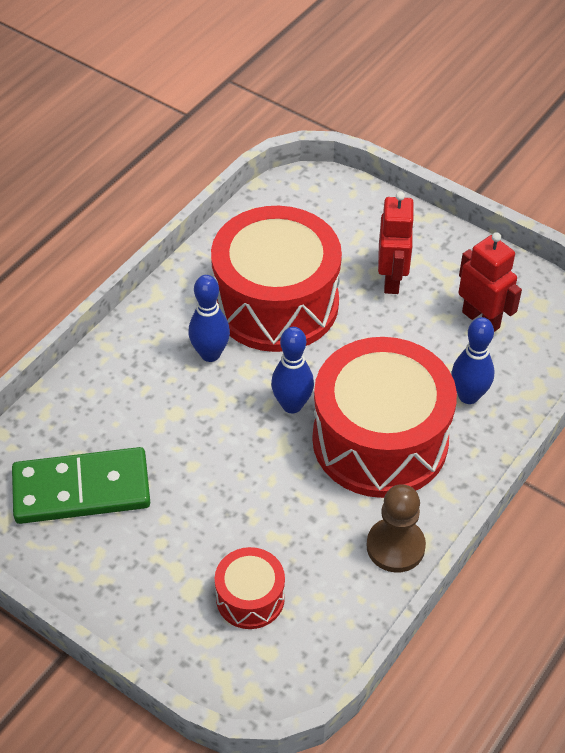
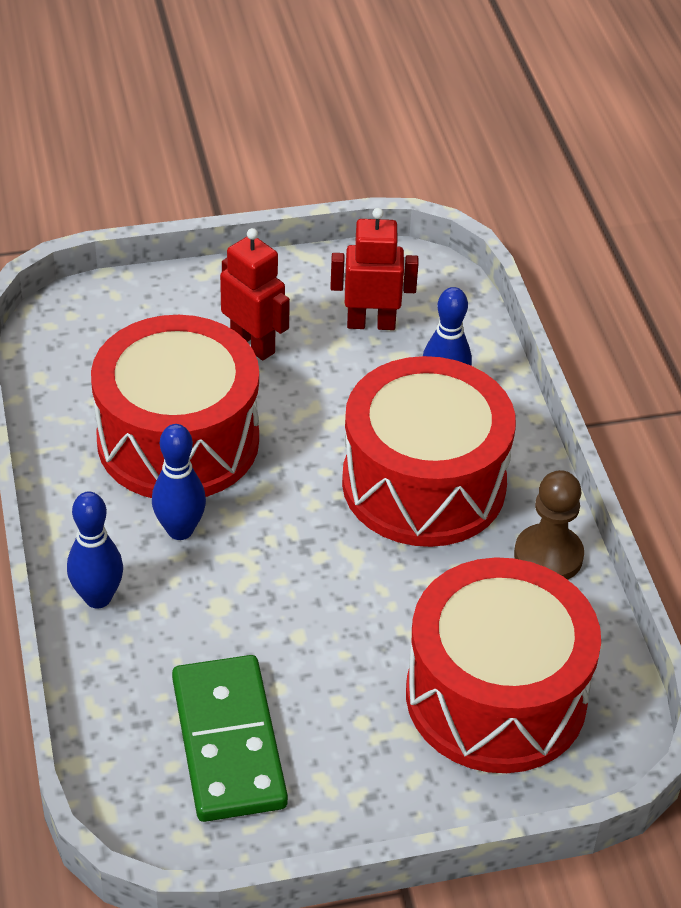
camera: 50 degrees left, 5 degrees down
(81, 490) = (229, 742): green domino -> green domino turned 45 degrees counterclockwise
(250, 598) = (496, 696): red drum -> red drum, size x2.15
(292, 405) = (313, 514): blue bowling pin -> blue bowling pin (98, 597)

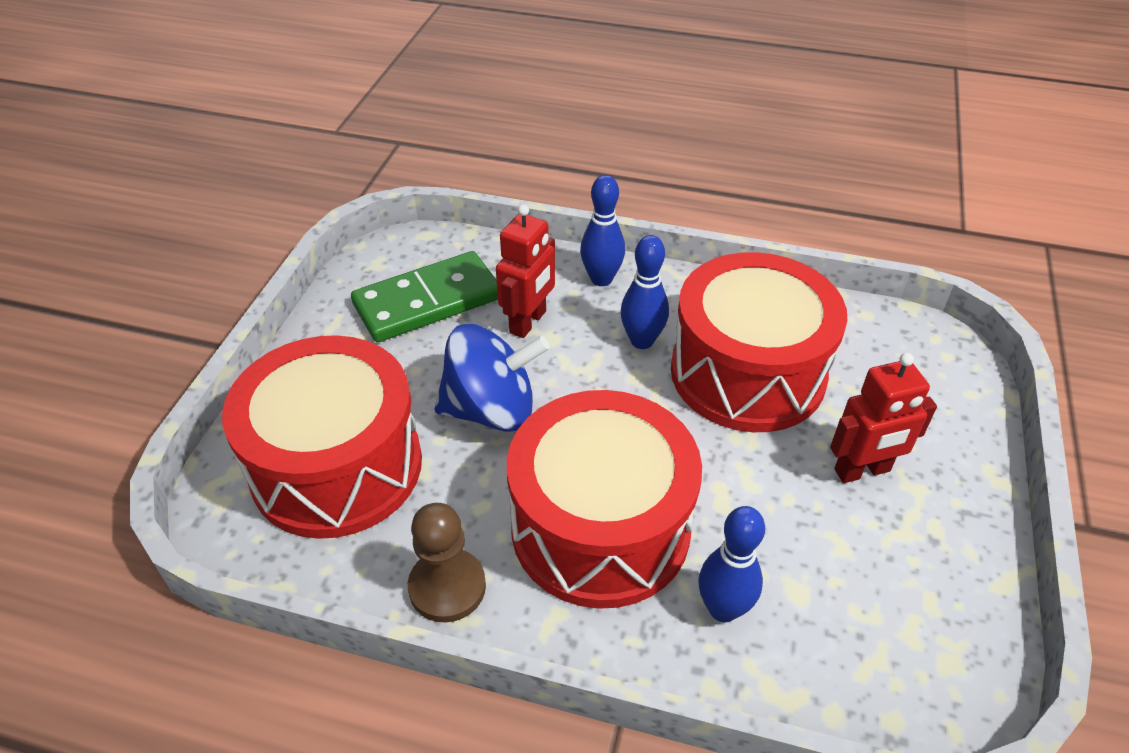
camera: 120 degrees right, 0 degrees up
(229, 742) = (428, 301): green domino -> green domino turned 45 degrees counterclockwise
(349, 610) = (491, 410): none -> blue spinning top
(371, 323) = (865, 590): red robot -> red robot (528, 322)

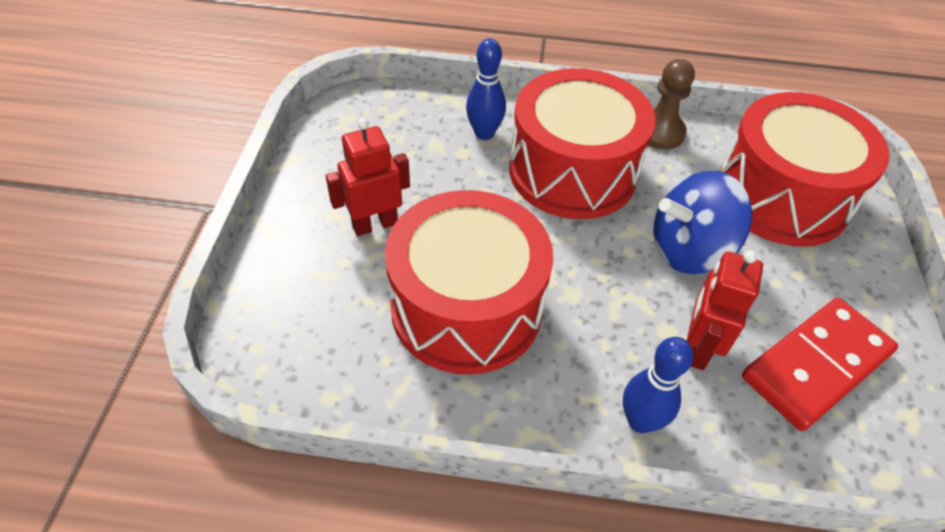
camera: 170 degrees right, 5 degrees up
(428, 301) = (816, 365): green domino -> red domino
(642, 341) = (575, 335): blue bowling pin -> none

